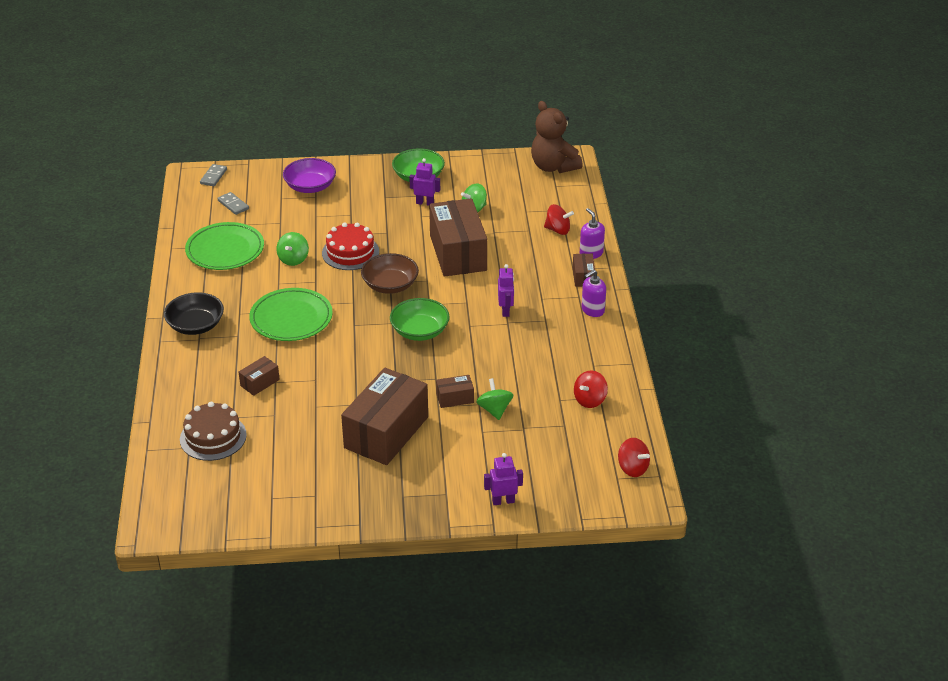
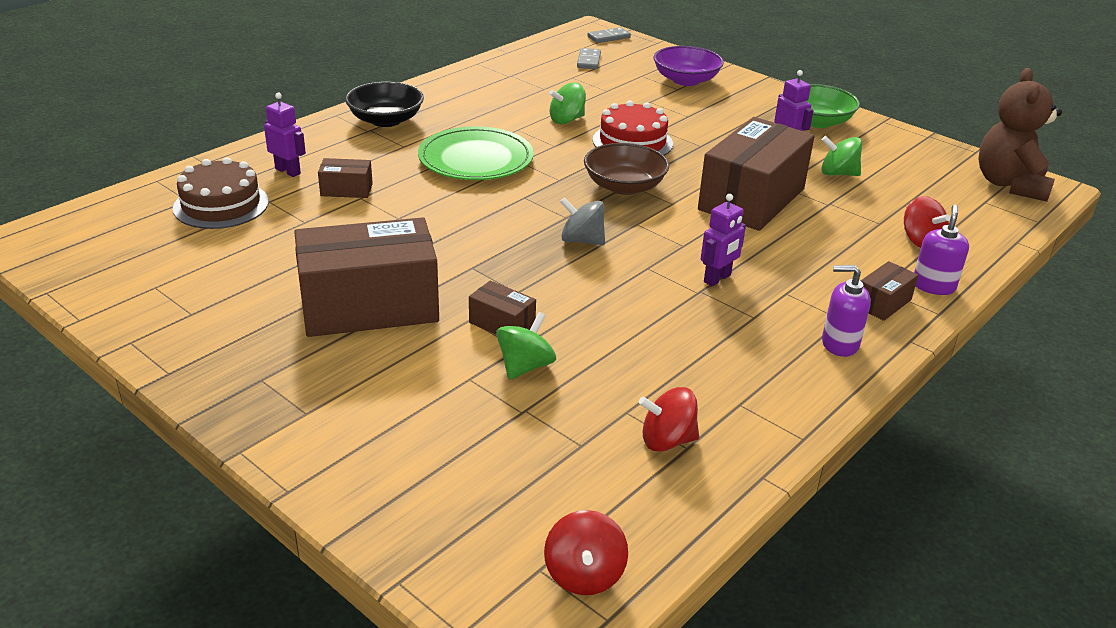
camera: 45 degrees right, 5 degrees down
(225, 250) = (519, 85): green plate -> none
(420, 331) = (581, 240): green bowl -> grey spinning top
(503, 501) = (348, 474): purple robot -> purple robot (288, 171)

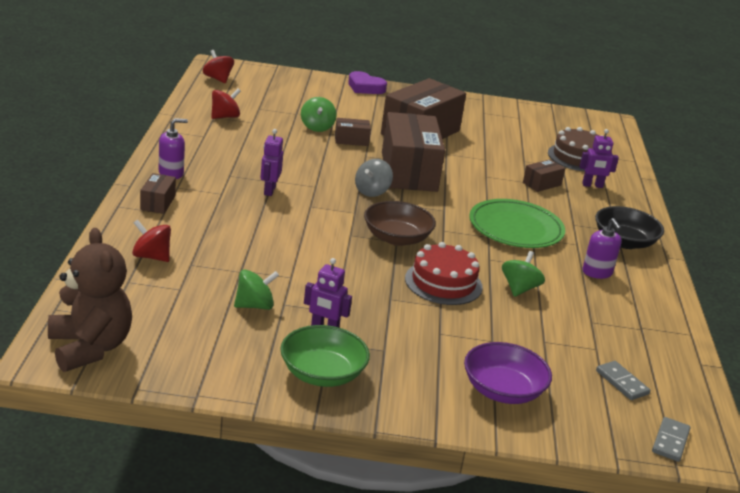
camera: 140 degrees right, 5 degrees down
(297, 442) = (365, 87): none -> purple heart
(581, 240) = (372, 191): grey spinning top -> grey spinning top turned 135 degrees clockwise
(751, 199) = (301, 256): brown box -> brown box (409, 171)
(933, 286) = (128, 223): purple soap dispenser -> purple soap dispenser (597, 272)

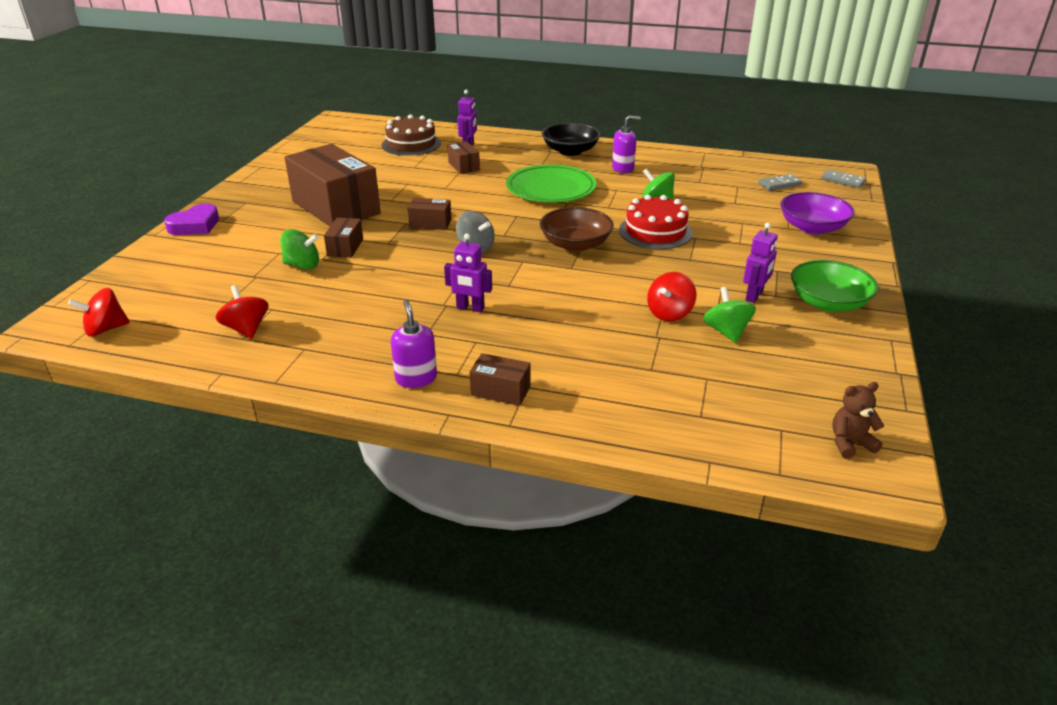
camera: 75 degrees left, 5 degrees up
(90, 348) = (850, 443): brown teddy bear -> brown teddy bear, size x0.48
(151, 257) = (639, 397): red spinning top -> red spinning top (669, 313)
(409, 171) = (430, 223): brown box -> brown box, size x0.44

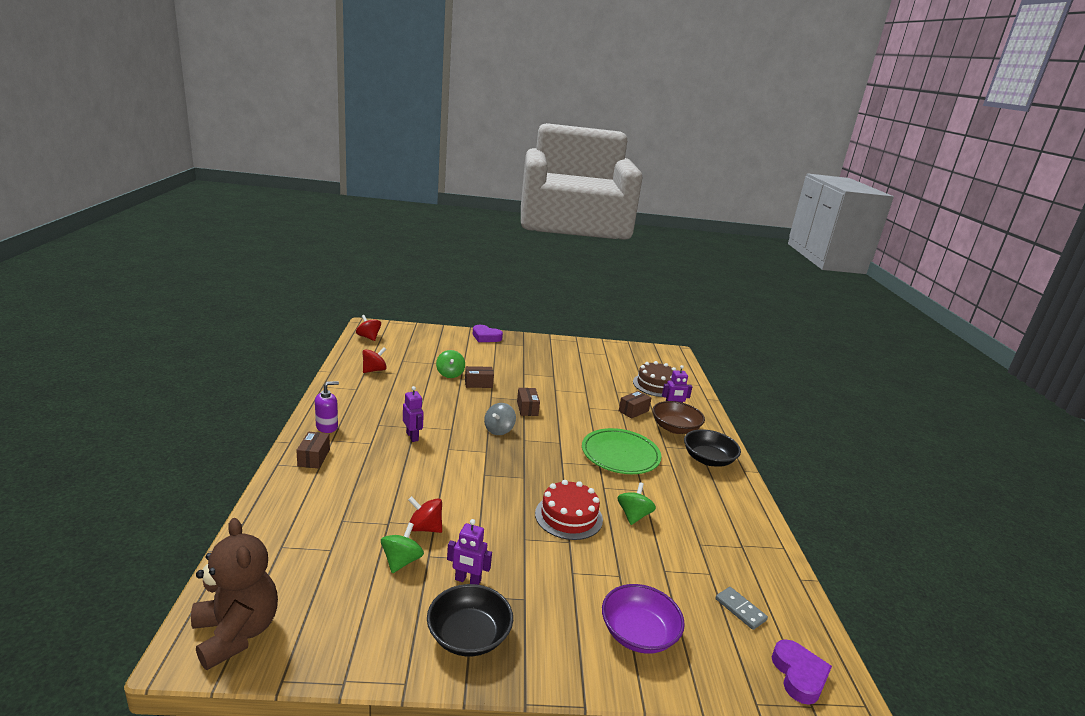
camera: 70 degrees right, 10 degrees down
(336, 207) = (532, 372): brown box -> none
(470, 308) = (412, 436): purple robot -> purple robot turned 150 degrees clockwise
(575, 244) = (524, 474): brown bowl -> brown bowl (675, 428)
(623, 168) = (693, 492): purple soap dispenser -> none
(726, 332) = (401, 561): green spinning top -> green spinning top turned 45 degrees counterclockwise
(828, 303) = (468, 635): green bowl -> black bowl
(843, 181) = (799, 675): grey domino -> purple heart
(850, 443) = (236, 633): brown teddy bear -> brown teddy bear, size x2.07

